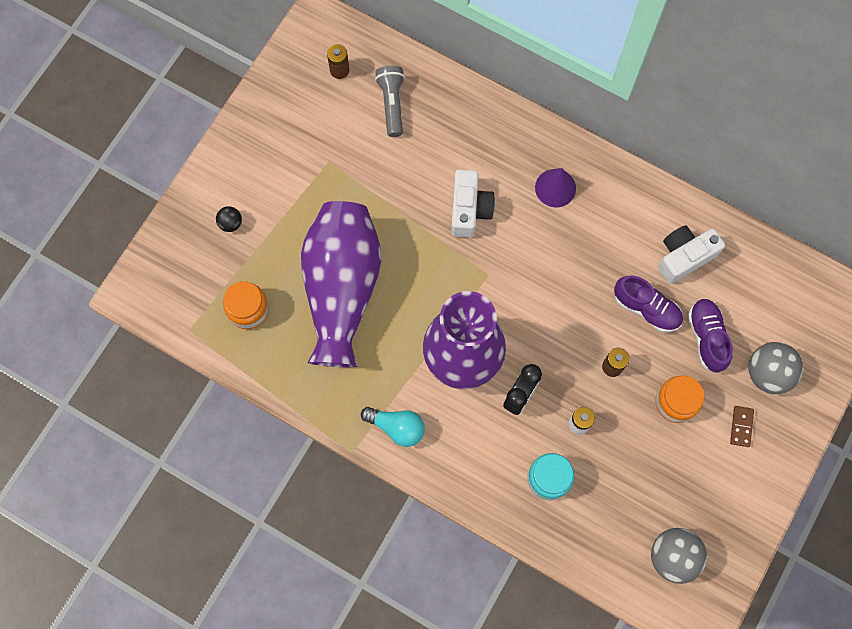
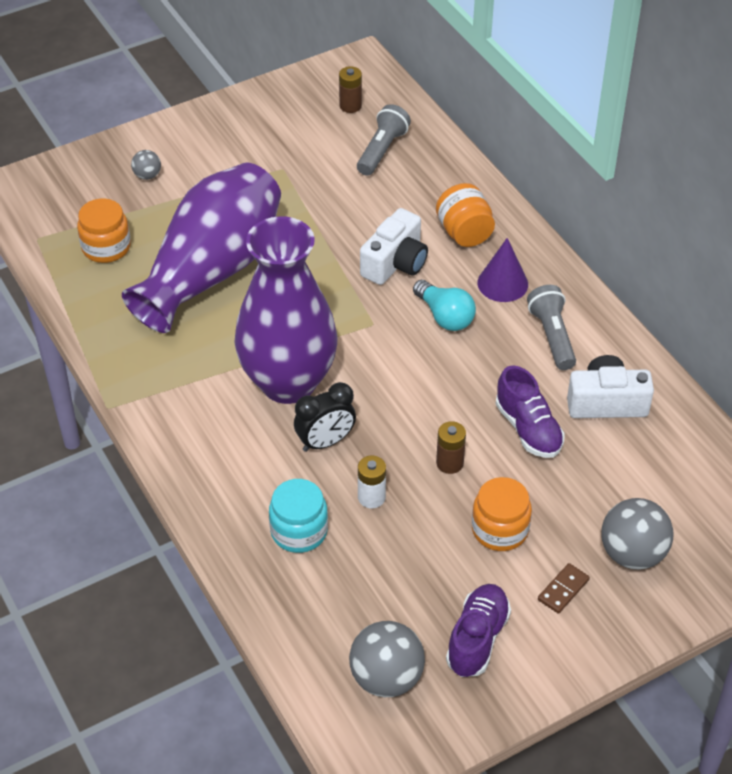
camera: 30 degrees right, 25 degrees down
(230, 223) = (147, 175): black ball -> grey ball
(397, 427) = (172, 408): turquoise light bulb -> turquoise light bulb (445, 316)
(501, 154) = (464, 233): none -> orange jar
(616, 218) = (552, 336): none -> grey flashlight
(706, 337) = (581, 486): purple shoe -> purple shoe (477, 639)

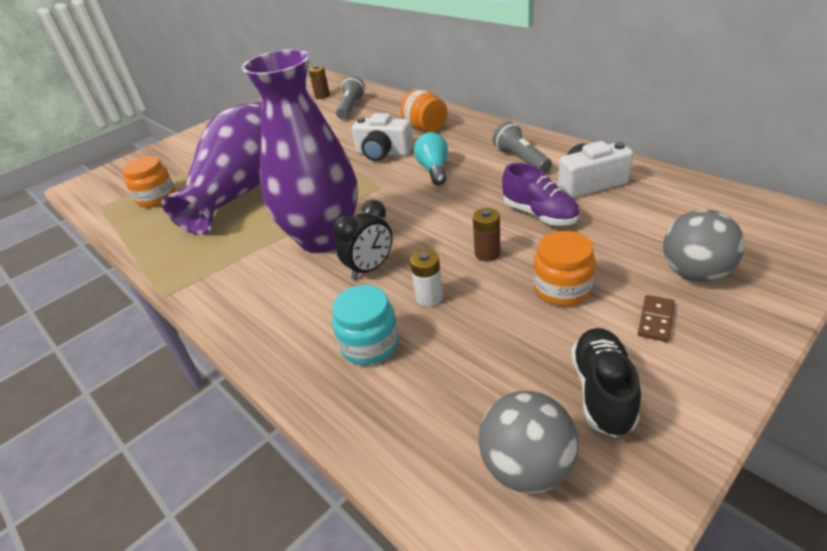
camera: 10 degrees left, 10 degrees down
(147, 175) = (186, 155): grey ball -> none
(395, 263) = (383, 153): white camera -> white camera turned 90 degrees clockwise
(445, 316) = (434, 170): turquoise light bulb -> turquoise light bulb turned 135 degrees counterclockwise
(477, 639) = (602, 391): purple shoe -> black shoe
(502, 283) = (467, 144): purple cone -> none

